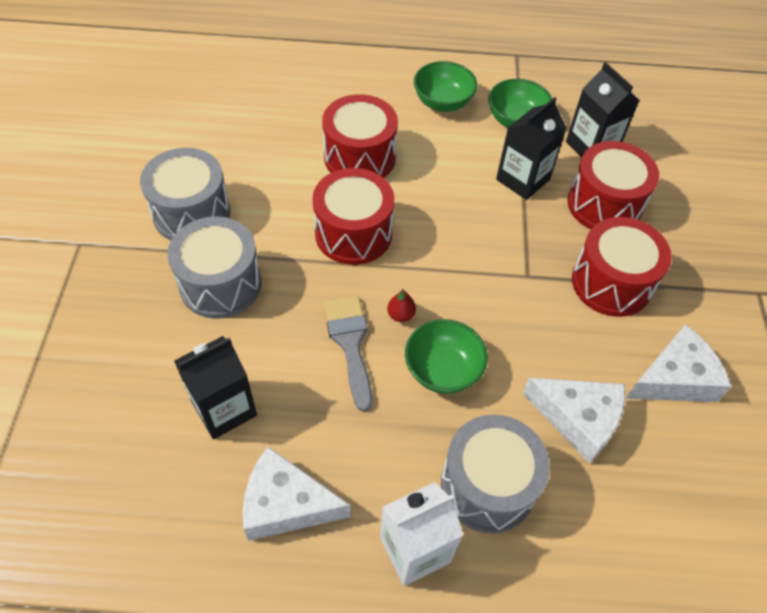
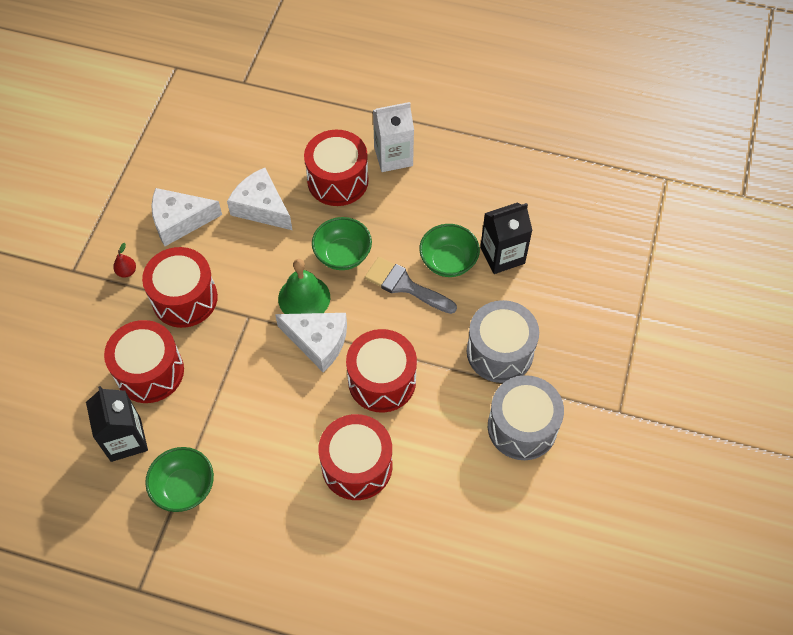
camera: 165 degrees left, 5 degrees up
(286, 504) = (467, 192): white cheese -> white cheese (318, 341)
(350, 343) = (405, 285): grey brush -> grey brush turned 120 degrees clockwise
(401, 315) = (361, 301): red pear -> red pear (127, 271)
(442, 102) = (251, 527): green bowl -> green bowl (448, 261)
(472, 307) = (304, 298): none -> green bell
(488, 485) = (337, 180): grey drum -> red drum
(523, 179) = (210, 412): black carton -> none

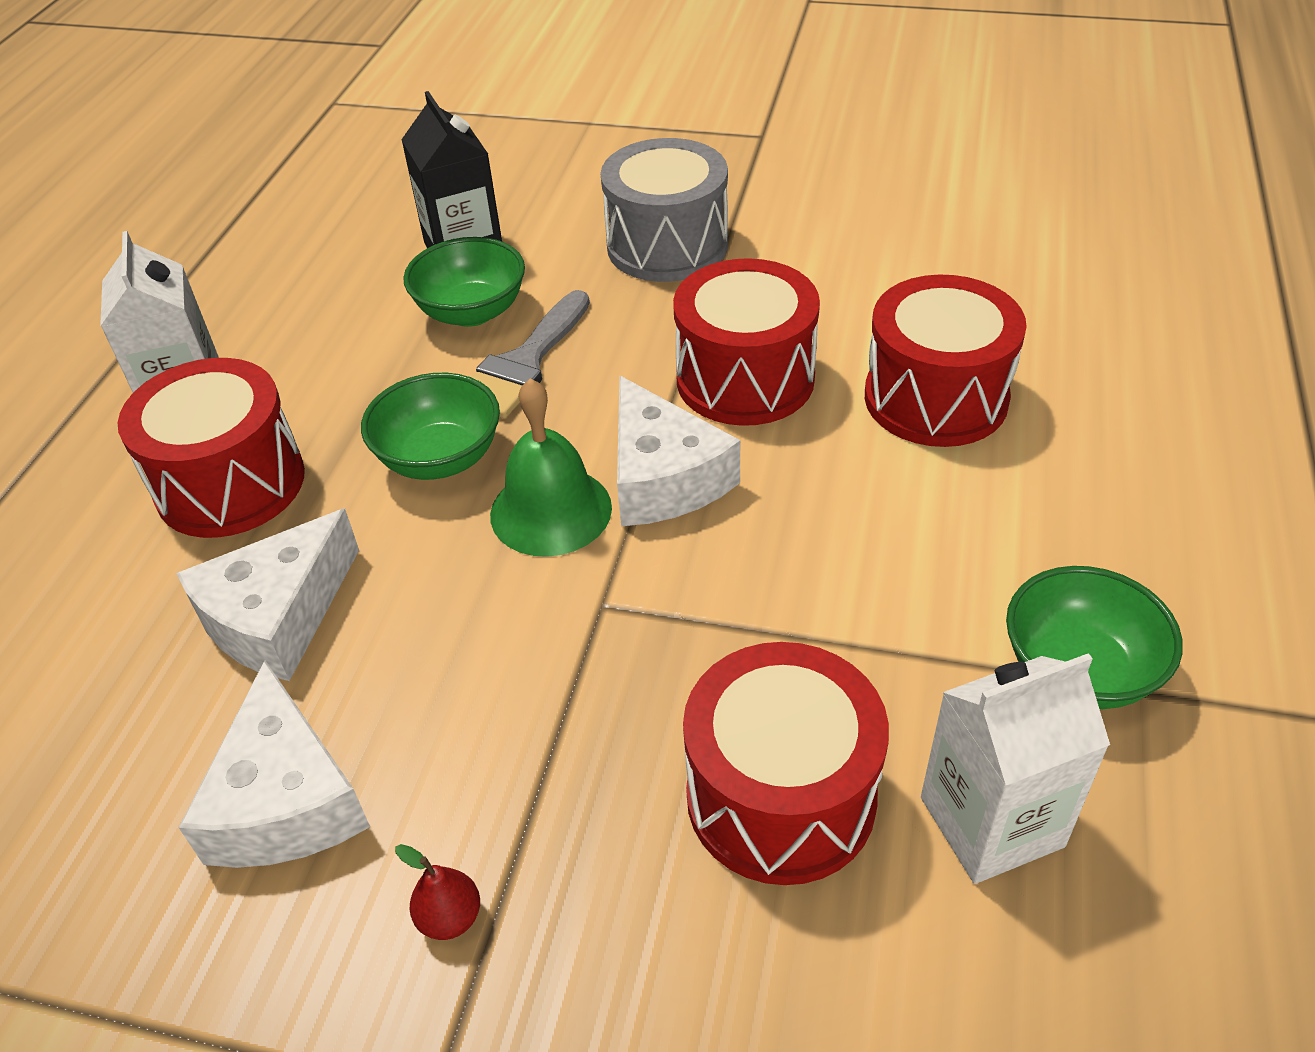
camera: 90 degrees left, 15 degrees down
(125, 439) = (991, 822): black carton -> white carton
(184, 298) = (548, 748): red drum -> none
(318, 341) = (663, 477): white cheese -> white cheese turned 135 degrees clockwise
(522, 427) = (808, 219): grey drum -> none

